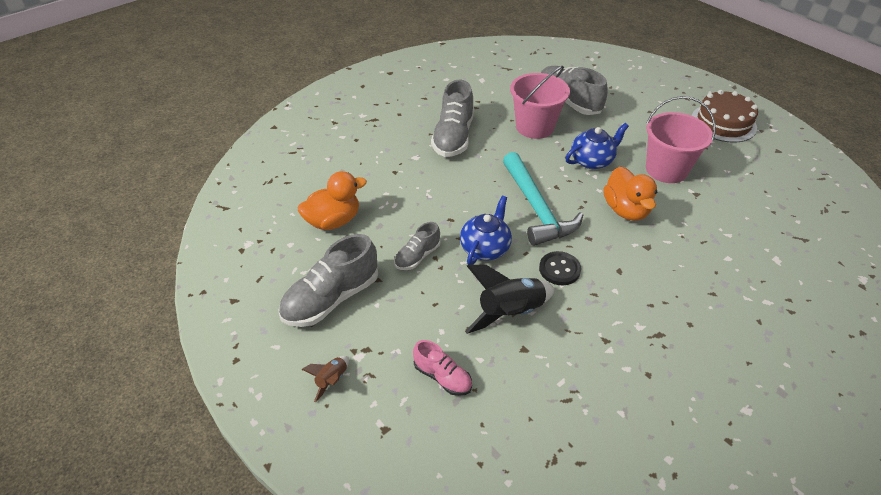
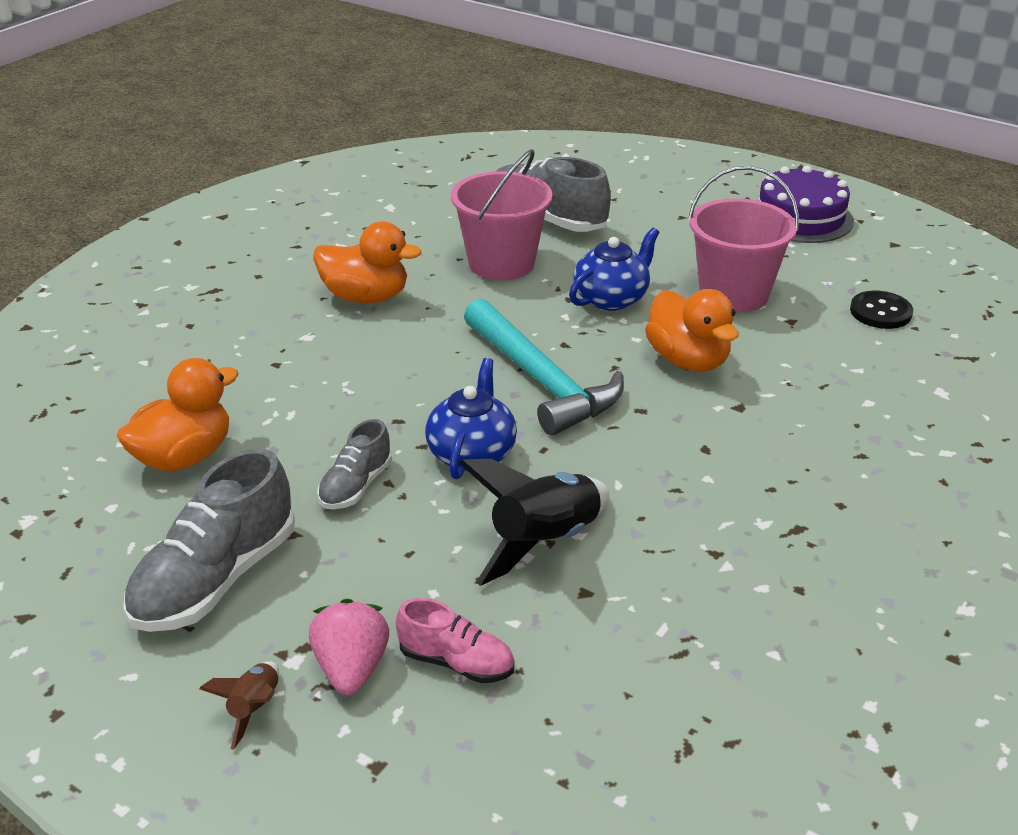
camera: 15 degrees left, 10 degrees down
(387, 368) = (351, 668): none -> pink strawberry
(453, 137) = (366, 297): grey shoe -> orange duck
(559, 269) = (607, 463): black button -> black button (880, 312)
(723, 123) = (800, 217): brown cake -> purple cake

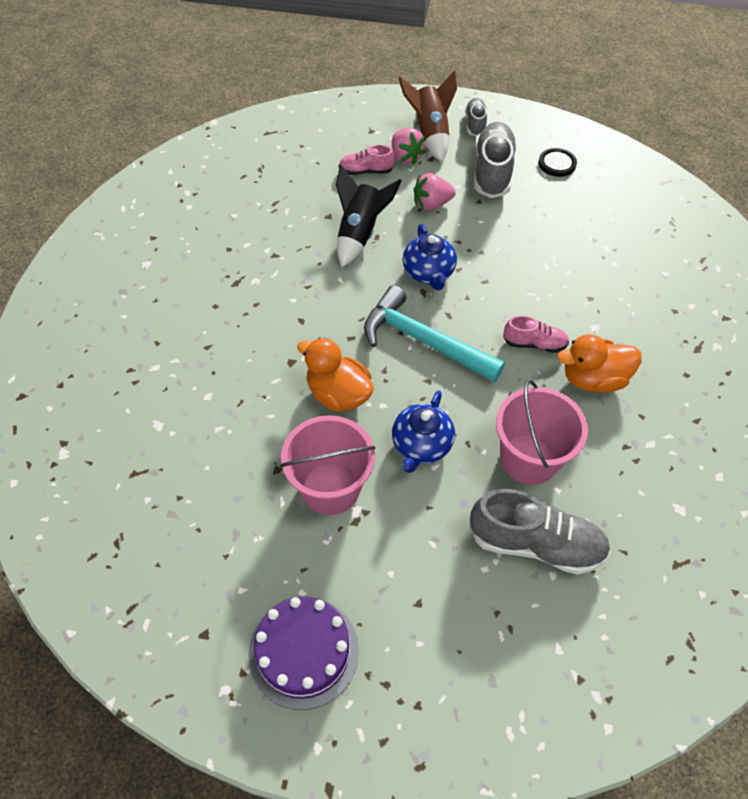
camera: 155 degrees right, 20 degrees up
(184, 457) = (571, 222): orange duck -> none
(254, 709) = (430, 133): brown rocket -> brown rocket, size x2.00
(356, 486) = (472, 234): grey shoe -> grey shoe (475, 124)
(381, 554) = (431, 204): none -> pink strawberry
(400, 341) = (534, 344): none -> pink shoe
(880, 312) = (208, 508): black button -> black button (557, 164)

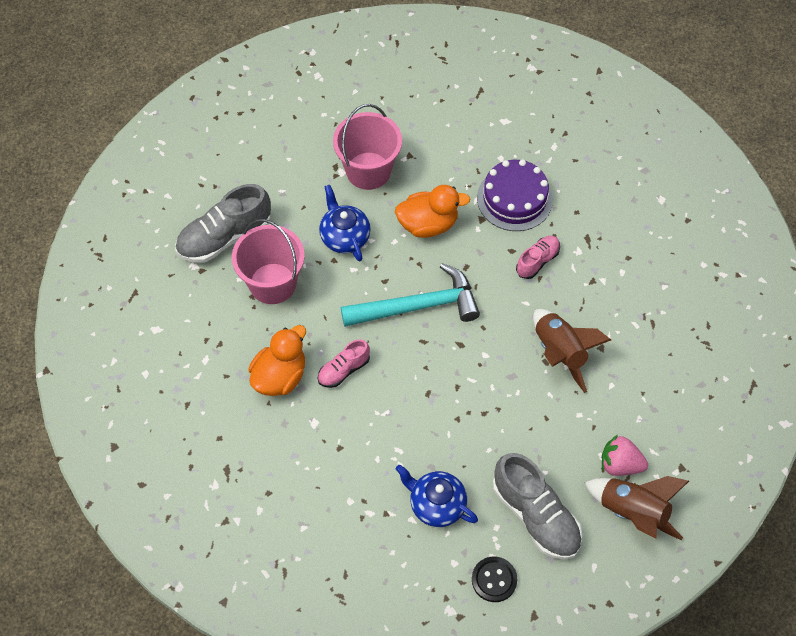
camera: 135 degrees right, 5 degrees up
(303, 652) = (293, 93): purple cake -> purple cake (514, 199)
(360, 233) = (560, 353): black rocket -> brown rocket
(366, 171) = (630, 418): pink shoe -> pink shoe (537, 261)
(428, 273) = (474, 363): blue teapot -> blue teapot (436, 504)
(431, 204) = (542, 431): pink strawberry -> none
(475, 124) = (611, 564): grey shoe -> none

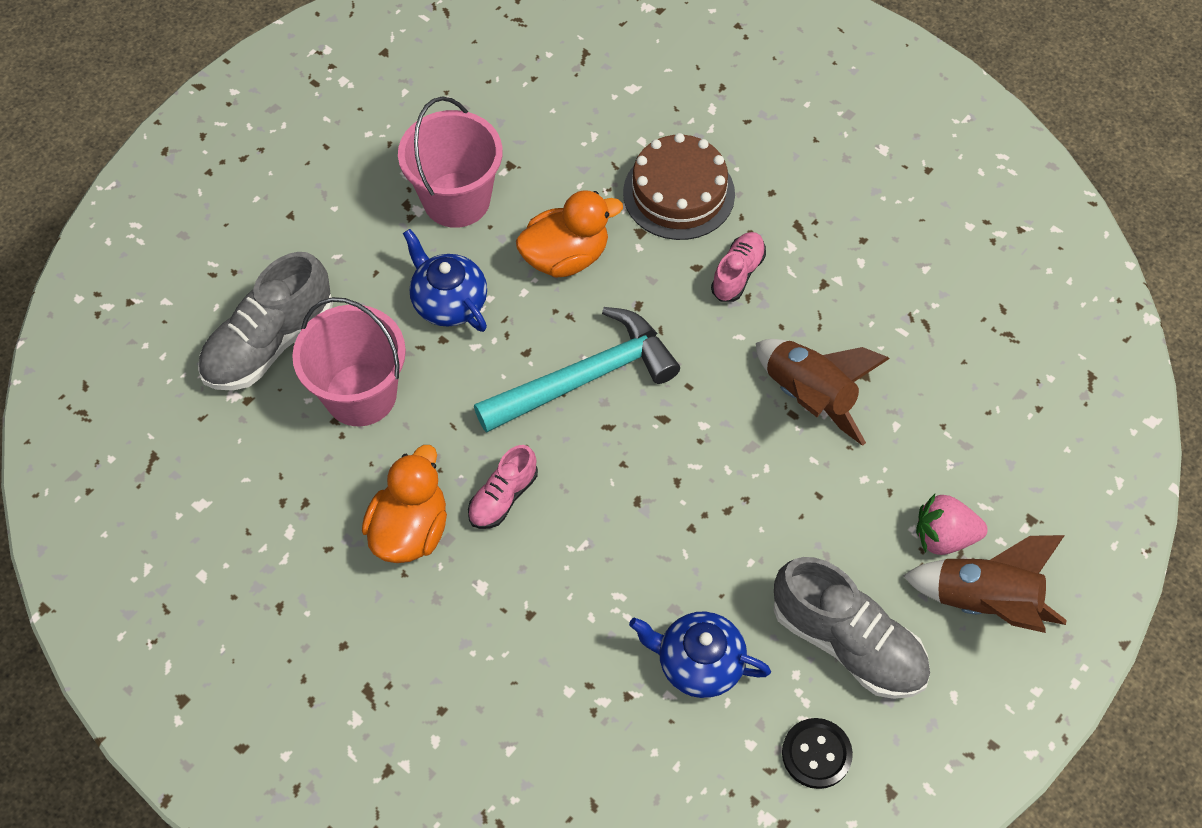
camera: 15 degrees left, 0 degrees up
(514, 199) = (679, 193): purple cake -> brown cake

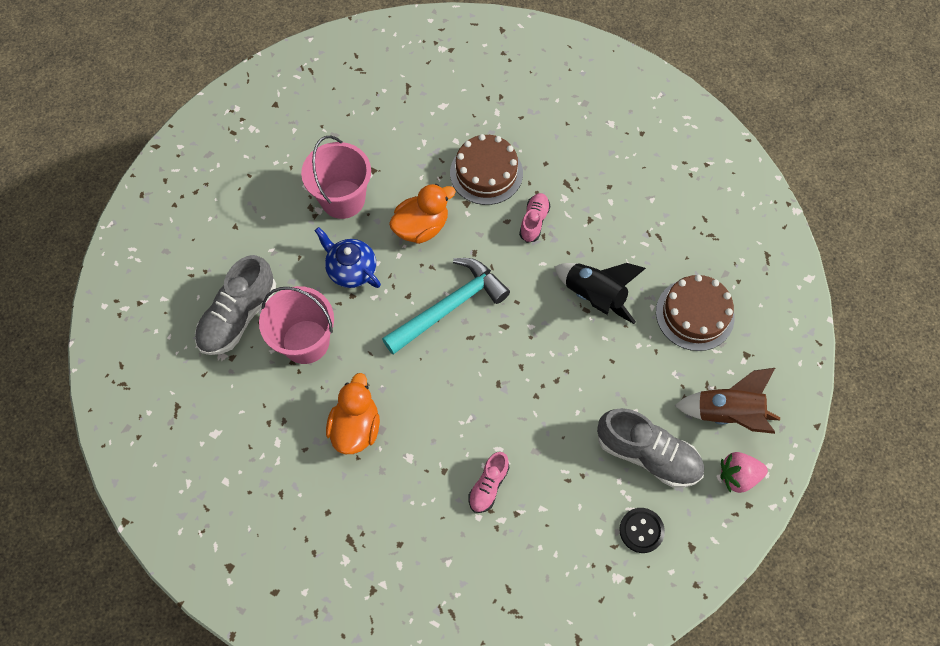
camera: 10 degrees left, 5 degrees up
(503, 497) = (412, 395): pink shoe -> pink shoe (488, 486)
(698, 663) = (557, 484): blue teapot -> none
(809, 397) = (594, 297): brown rocket -> black rocket
(944, 536) = (694, 375): pink strawberry -> pink strawberry (738, 476)
(960, 447) = (694, 314): none -> brown cake

